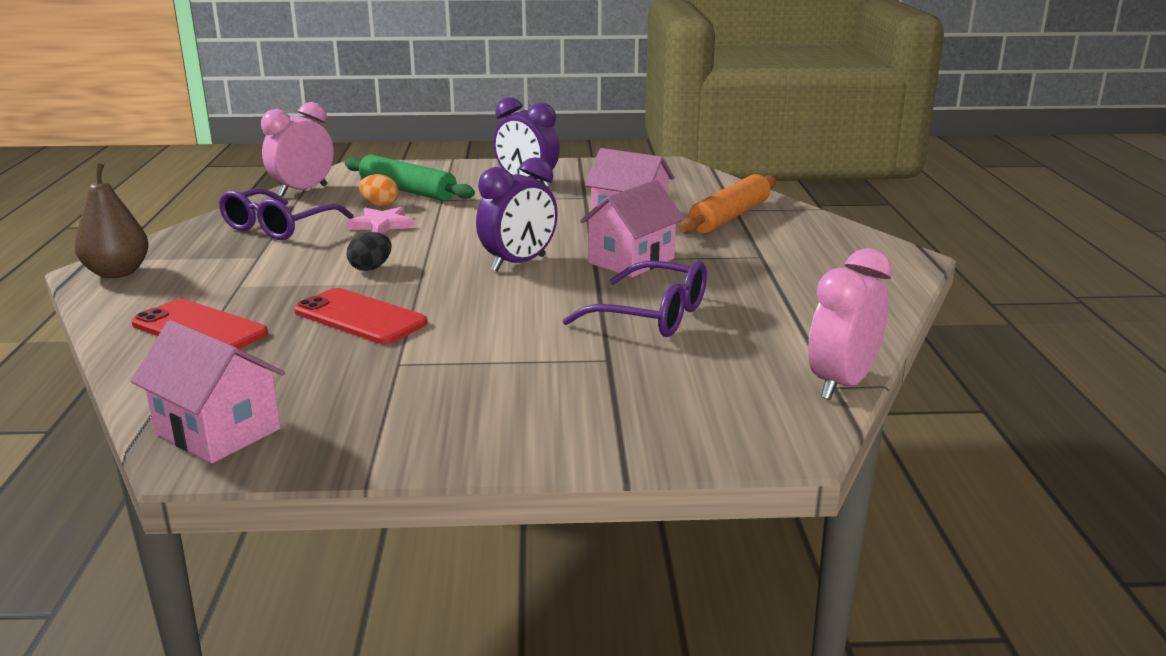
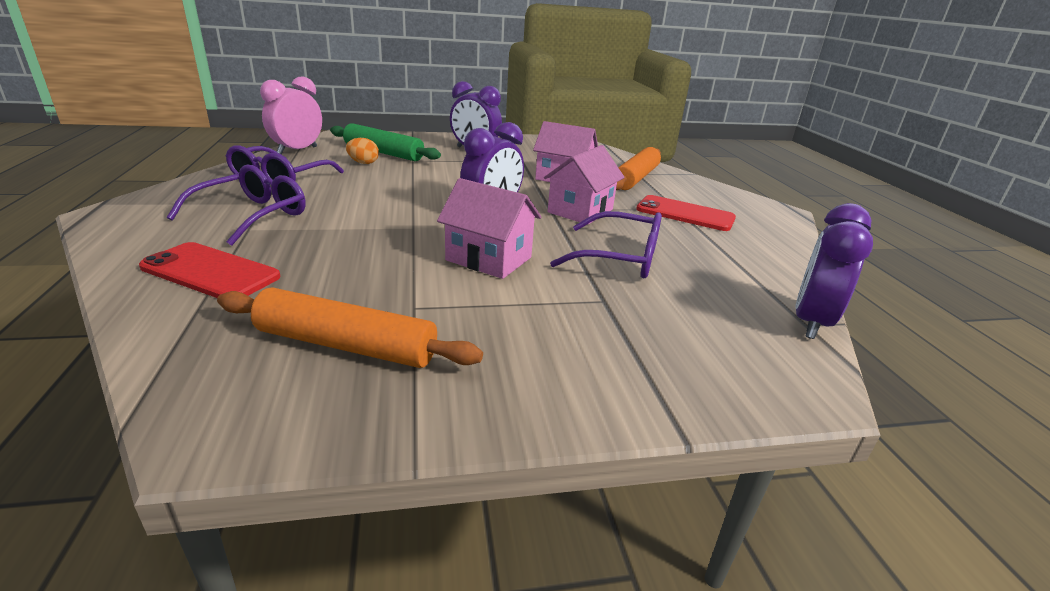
camera: 10 degrees left, 5 degrees up
(117, 273) = (129, 216): brown pear -> none
(218, 431) = (234, 394): pink house -> pink house (489, 259)
(244, 271) = (252, 215): none -> purple glasses
(323, 395) = (346, 345): none -> orange rolling pin
(360, 317) = (366, 260): red phone -> red phone (685, 214)
(371, 268) = (367, 214): black egg -> none
(382, 225) = (368, 178): pink star -> none
(842, 384) = (811, 322): pink clock -> purple clock

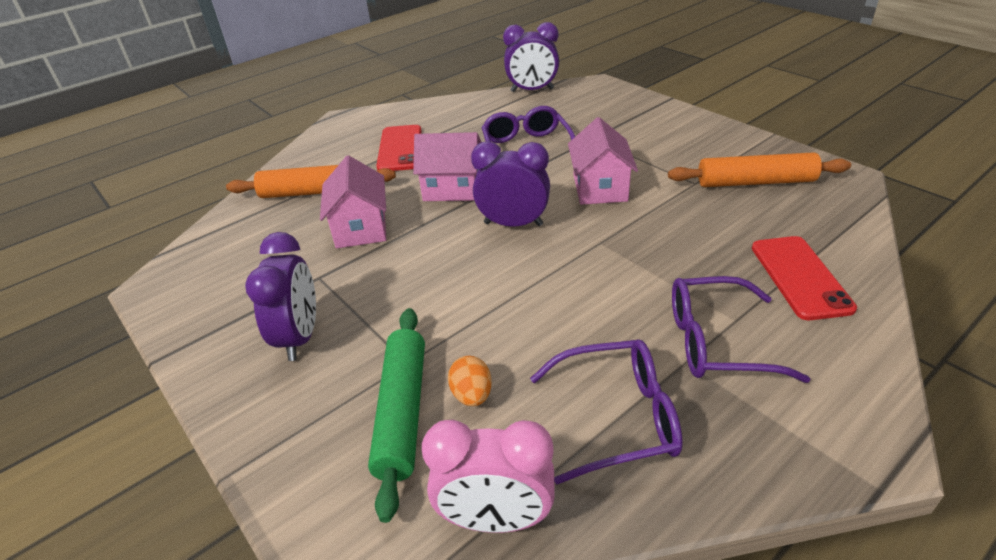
camera: 115 degrees left, 10 degrees up
(346, 345) = (755, 182): orange rolling pin -> orange rolling pin turned 75 degrees counterclockwise

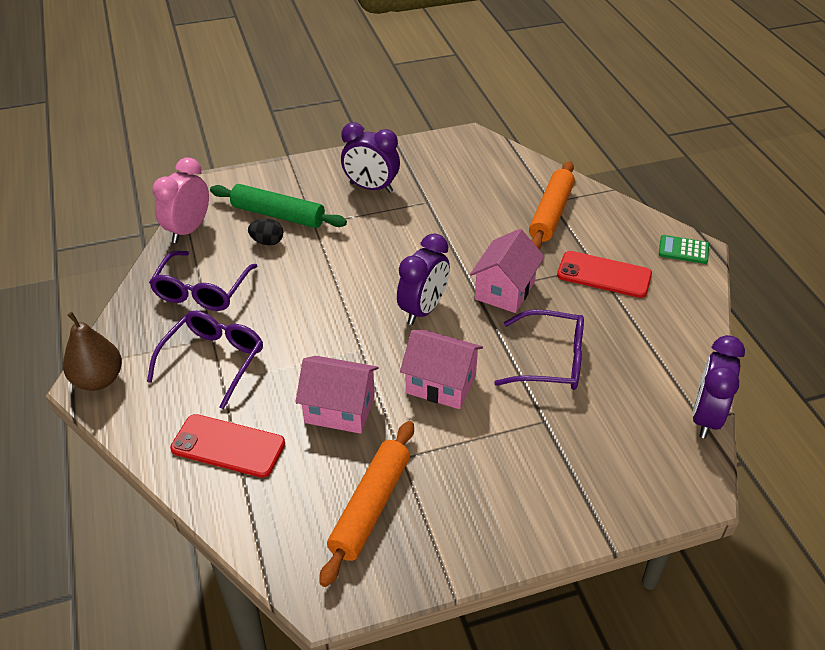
camera: 110 degrees right, 5 degrees up
(346, 124) = (683, 250): none -> green calculator
(361, 228) = (477, 229): pink house -> pink house (339, 409)
(472, 395) = (267, 242): orange egg -> black egg
(859, 439) = (98, 380): none -> brown pear

